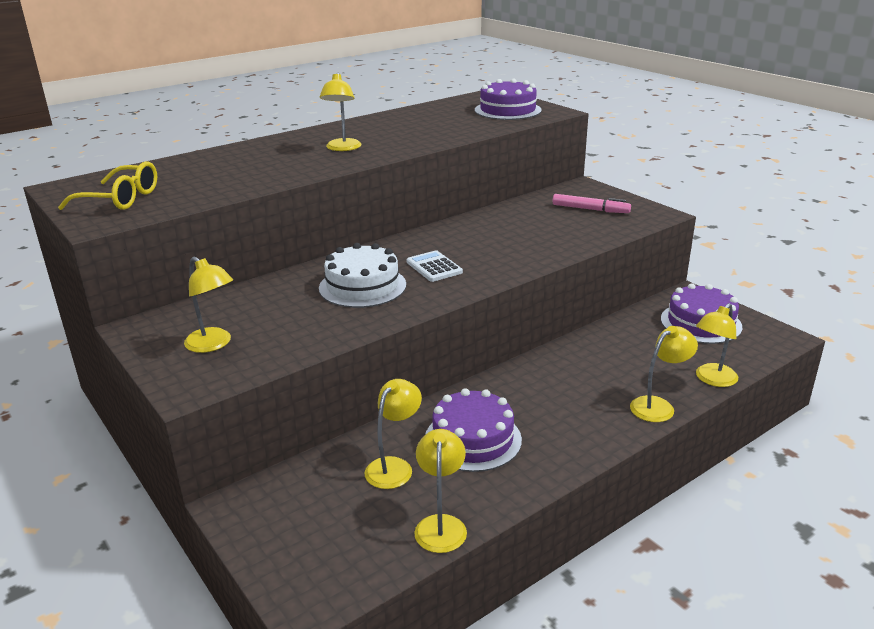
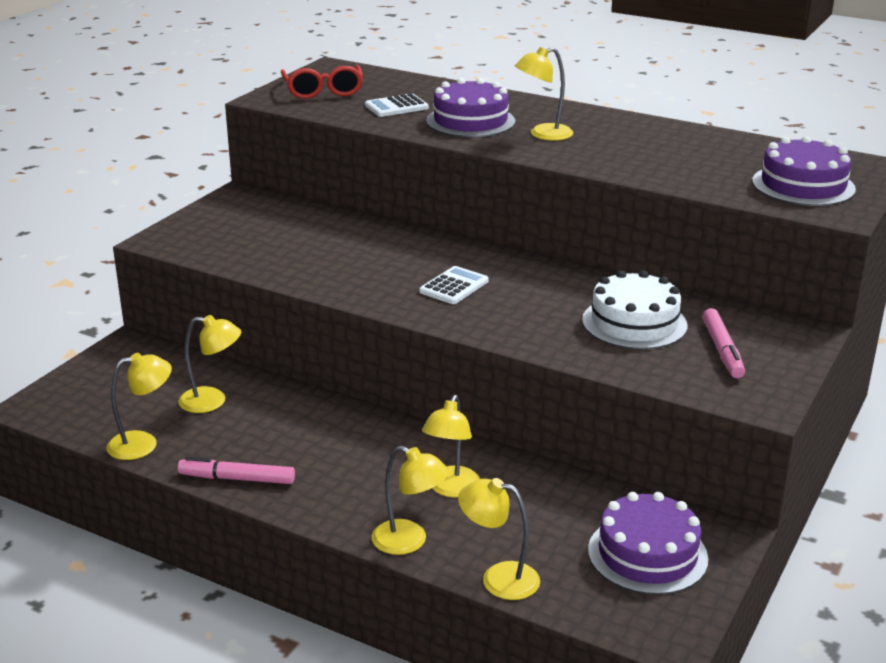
camera: 65 degrees right, 0 degrees up
(120, 199) = (323, 91): yellow glasses -> red glasses
(210, 180) = (396, 107): none -> white calculator
(213, 344) = (230, 230): yellow lamp -> yellow lamp (451, 489)
(362, 286) = (381, 262): white cake -> white cake (634, 323)
(473, 439) = (276, 432): purple cake -> purple cake (470, 121)
(534, 474) = (237, 479): none -> pink marker

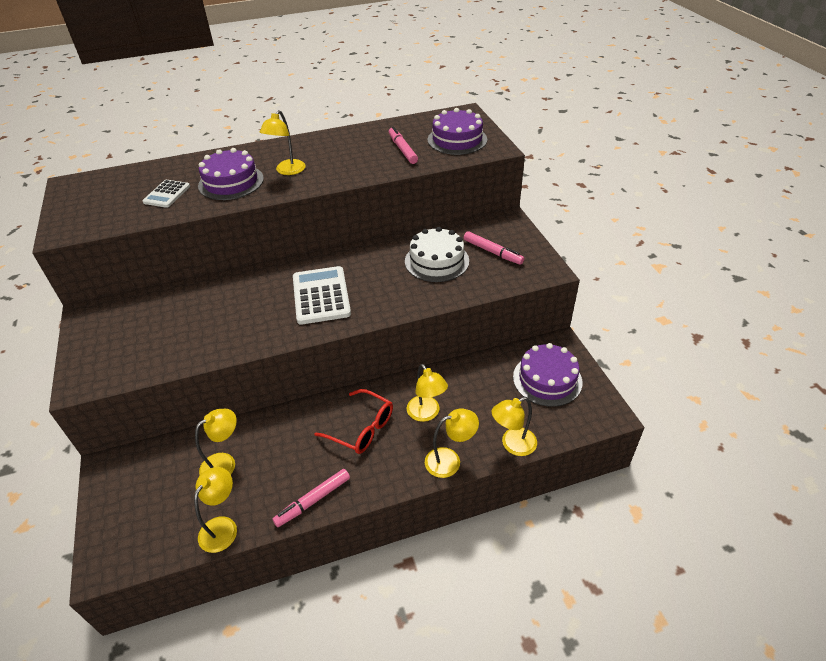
camera: 45 degrees left, 15 degrees up
(323, 91) = (94, 206): red glasses -> red glasses (361, 428)
(454, 286) = (321, 296): white calculator -> white calculator, size x1.71
(711, 167) = (402, 149): none -> pink marker

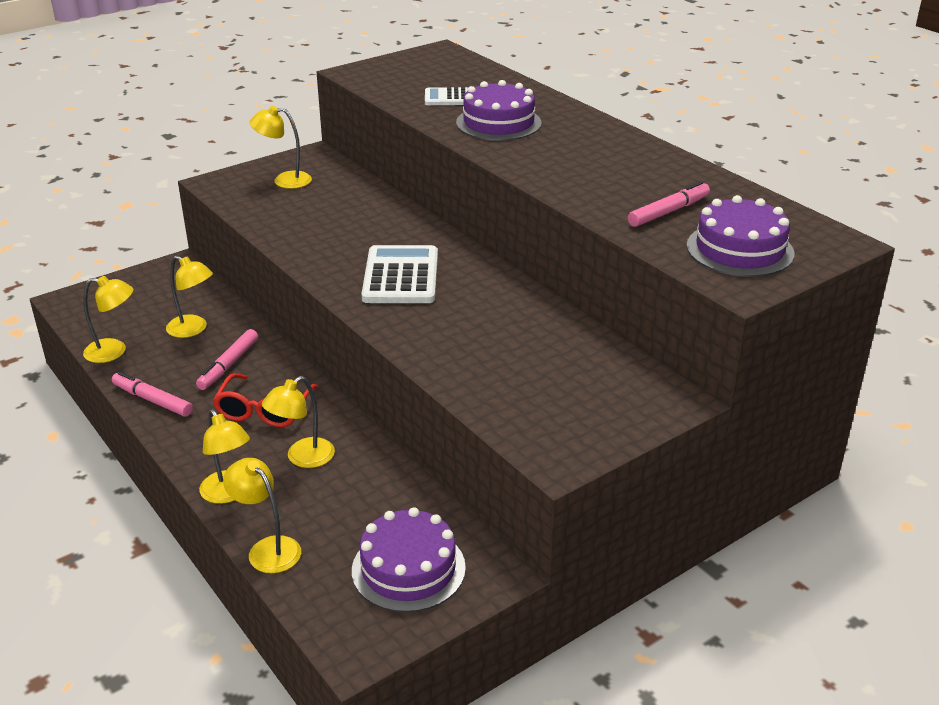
camera: 70 degrees right, 10 degrees down
(287, 171) = (548, 148): yellow lamp -> yellow lamp (284, 180)
(321, 296) = (401, 276): white calculator -> white calculator turned 60 degrees counterclockwise
(436, 261) = (522, 349): white cake -> none
(492, 252) = (575, 397): pink marker -> pink marker (228, 365)

